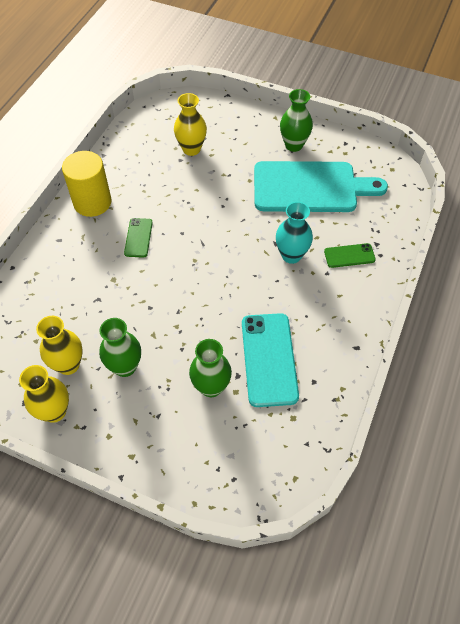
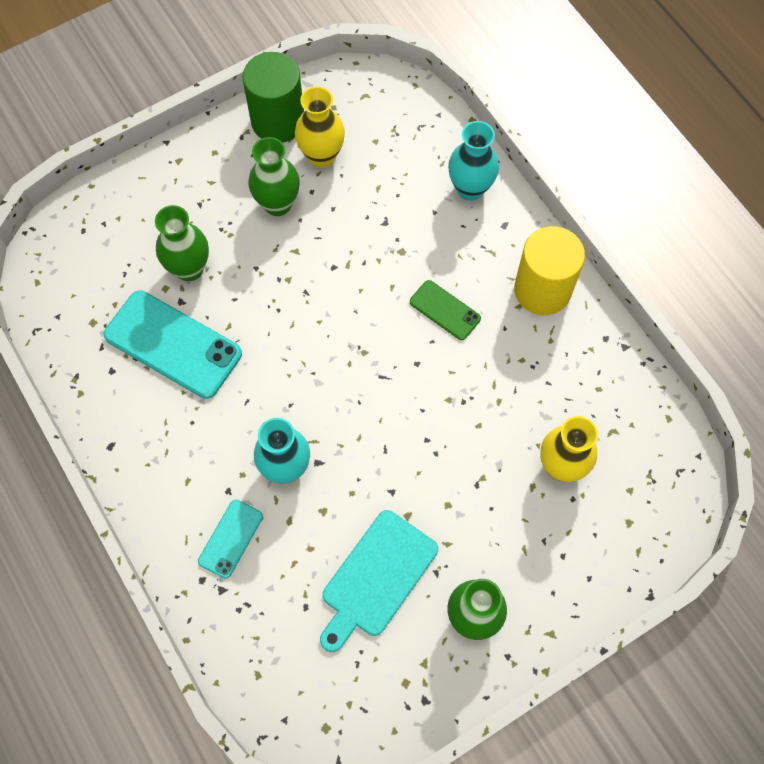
camera: 125 degrees right, 10 degrees up
(42, 269) = (470, 189): none -> turquoise vase
(54, 411) = (278, 121): yellow vase -> green cylinder
(310, 187) = (376, 578): turquoise cutting board -> turquoise cutting board, size x0.67
(349, 256) = (230, 538): green phone -> turquoise phone

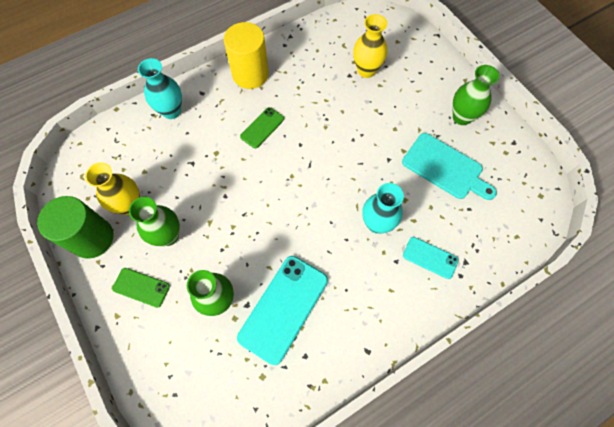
camera: 90 degrees left, 0 degrees up
(211, 182) = (141, 287): none -> green phone

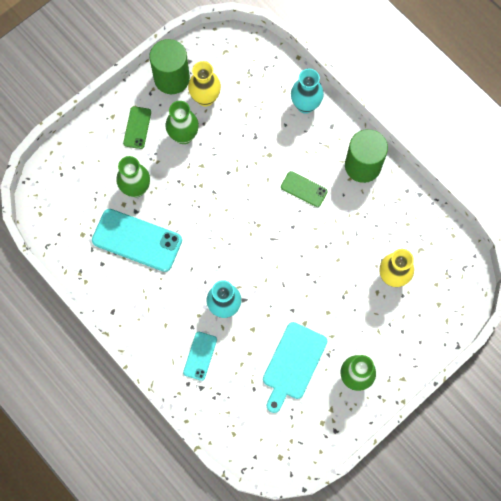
camera: 80 degrees right, 5 degrees up
(250, 74) = (362, 165): yellow cylinder -> green cylinder

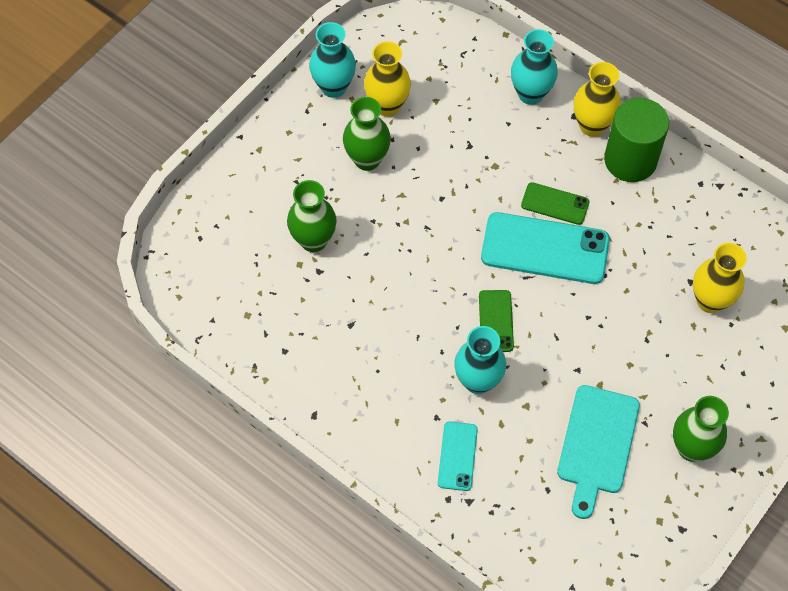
camera: 10 degrees left, 10 degrees down
(137, 127) = (298, 158): green phone -> green phone (496, 321)
(137, 240) = (329, 310): turquoise phone -> turquoise phone (545, 249)
(172, 78) = (334, 87): green cylinder -> turquoise vase
(342, 136) = (592, 125): none -> yellow vase

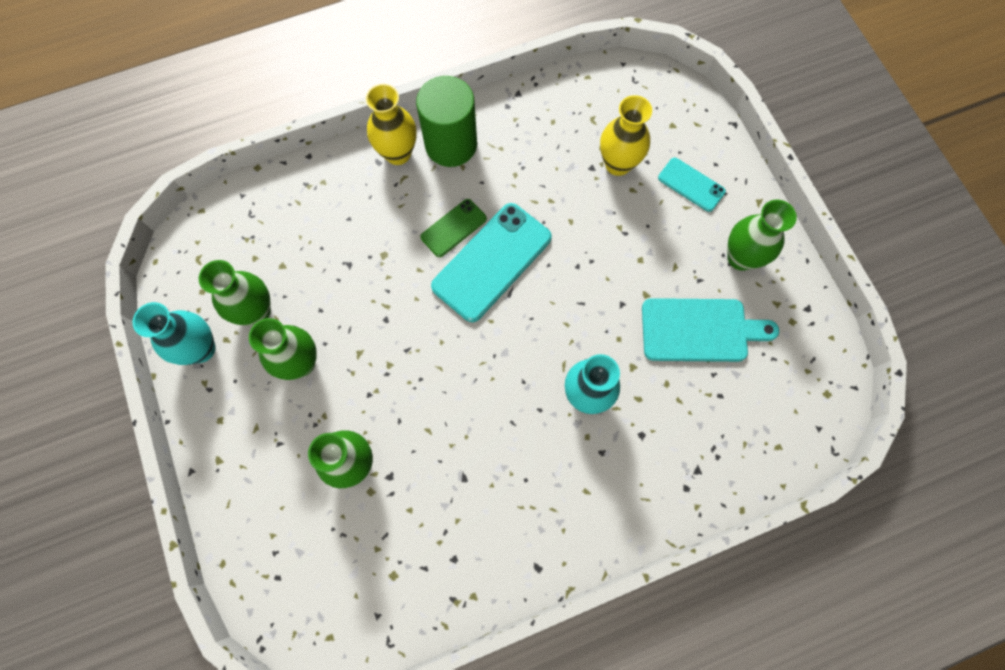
camera: 60 degrees left, 10 degrees up
(387, 105) = (256, 311): yellow vase -> green vase
(457, 456) = (649, 455): turquoise phone -> turquoise phone (691, 185)
(496, 321) = (537, 345): green phone -> none
(530, 94) = (332, 183): turquoise vase -> none
(597, 445) = (700, 330): turquoise cutting board -> turquoise cutting board turned 45 degrees counterclockwise

